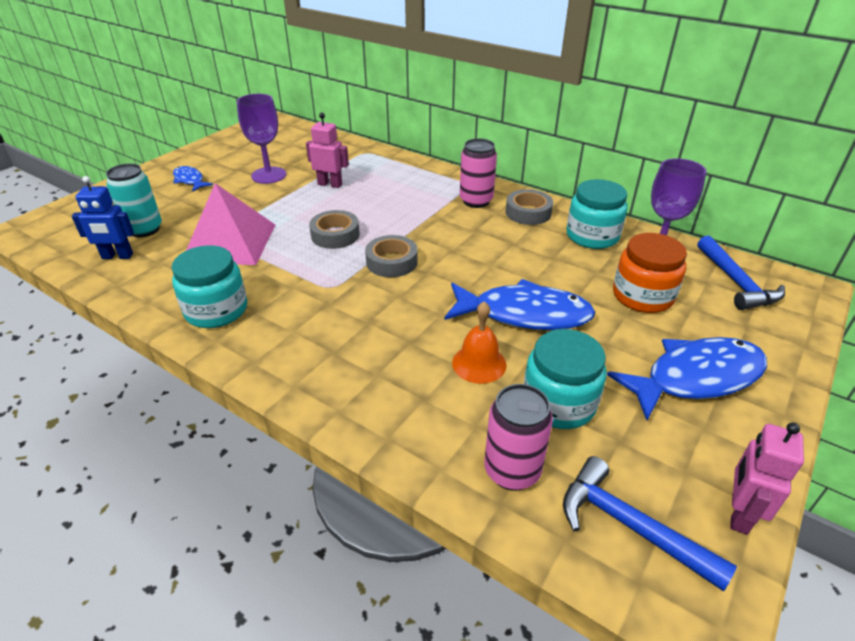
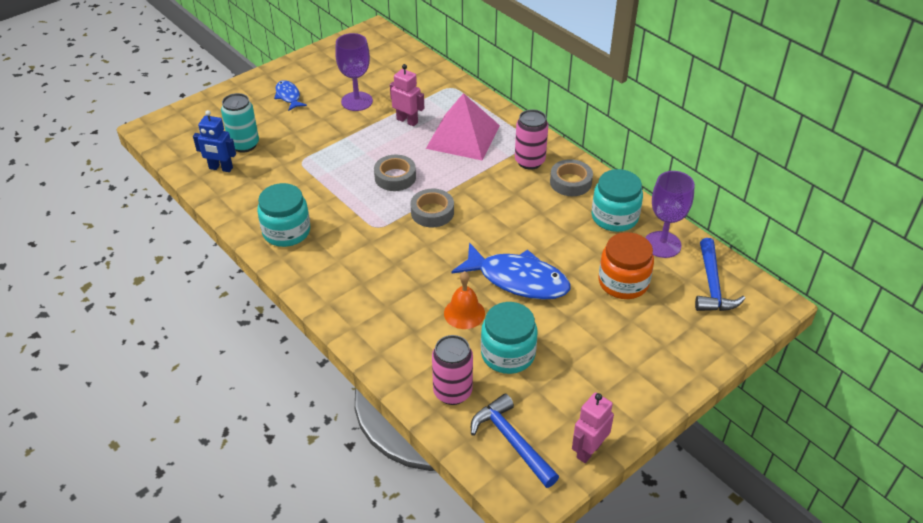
camera: 15 degrees right, 5 degrees up
(230, 242) = (309, 170): pink pyramid -> pink pyramid (463, 136)
(696, 378) = (621, 357): blue fish -> none

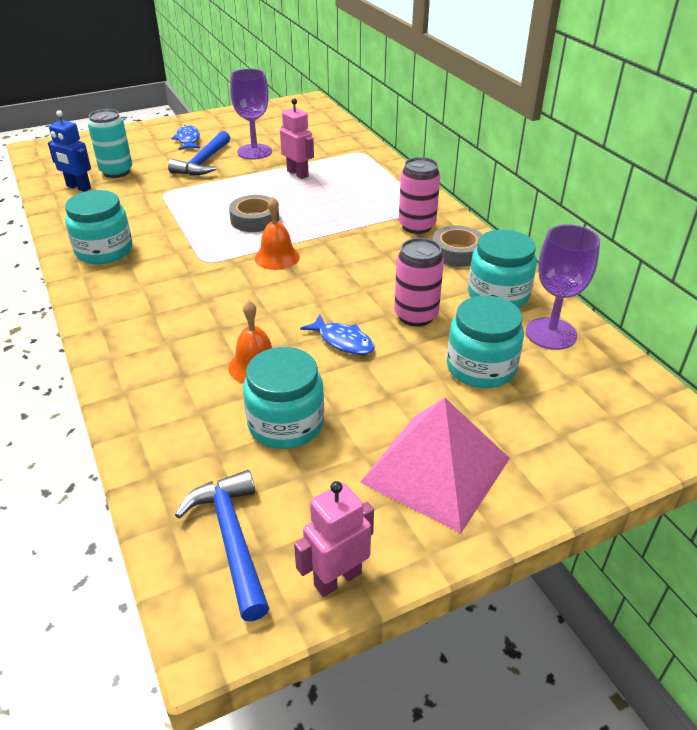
camera: 15 degrees right, 5 degrees down
(432, 212) = (277, 257): grey tape -> orange bell
(452, 392) = (187, 456): pink can -> pink can (416, 316)
(463, 136) = (351, 194): pink pyramid -> pink pyramid (435, 469)
(518, 280) = (343, 341): blue fish -> blue fish, size x0.52
(623, 282) = (481, 367): orange jar -> turquoise jar
(712, 285) = (606, 392): blue hammer -> blue hammer (203, 162)

